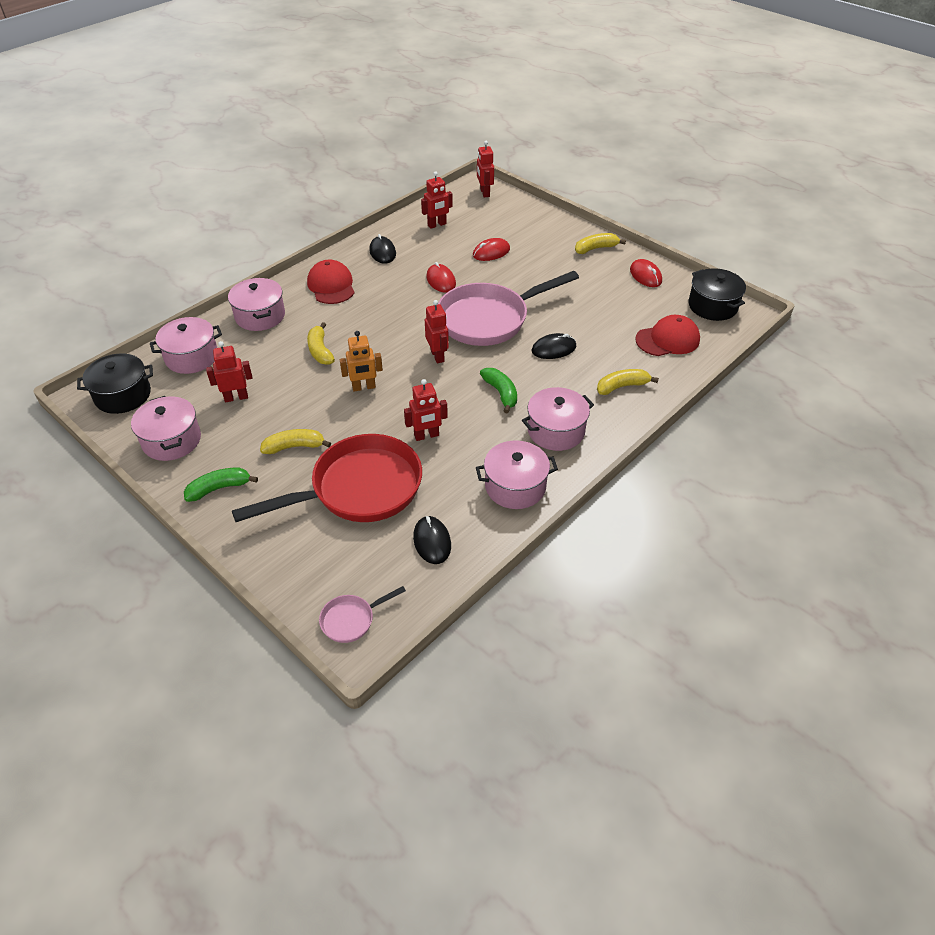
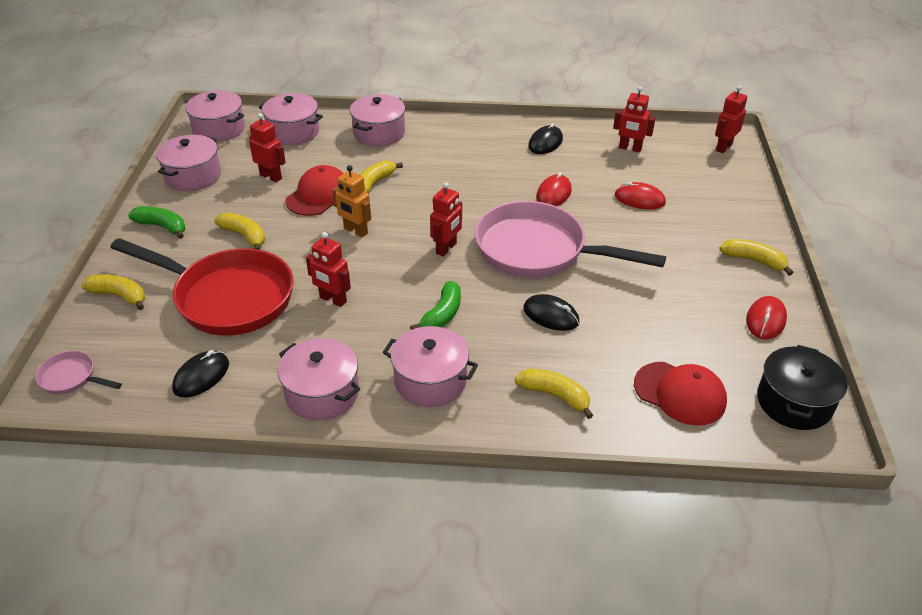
camera: 50 degrees right, 5 degrees down
(123, 395) = (219, 129): black pot -> pink pot
(280, 551) = (119, 296): none -> yellow banana
(331, 286) = (463, 143): red cap -> red cap (319, 195)

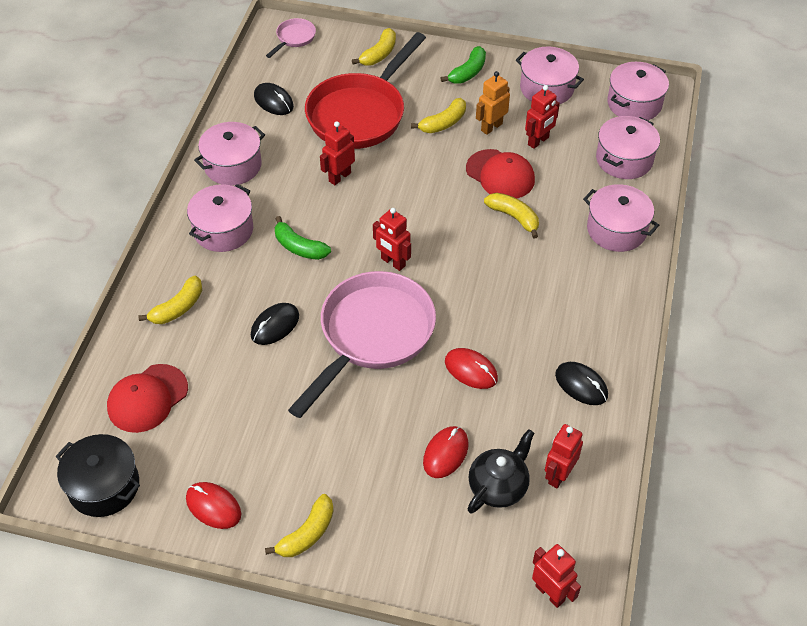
camera: 100 degrees right, 10 degrees up
(355, 231) = (435, 198): orange robot -> orange robot (491, 127)
(654, 173) = (498, 486): none -> black teapot

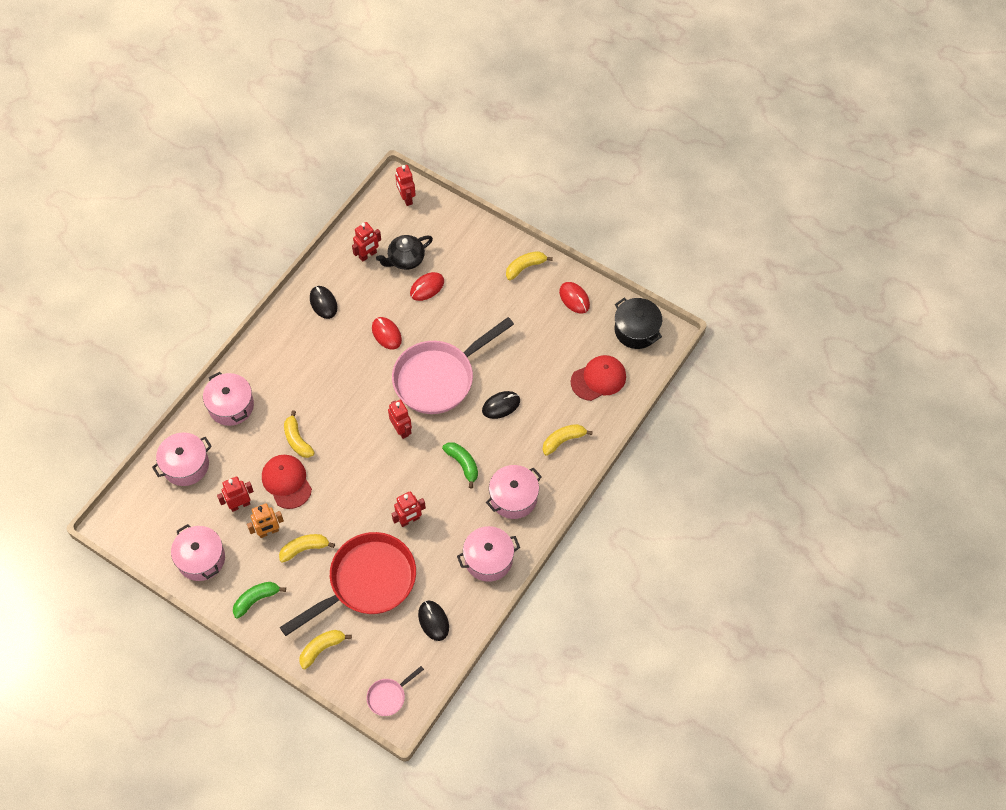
camera: 160 degrees left, 10 degrees up
(634, 104) = (141, 518): pink pot -> none

